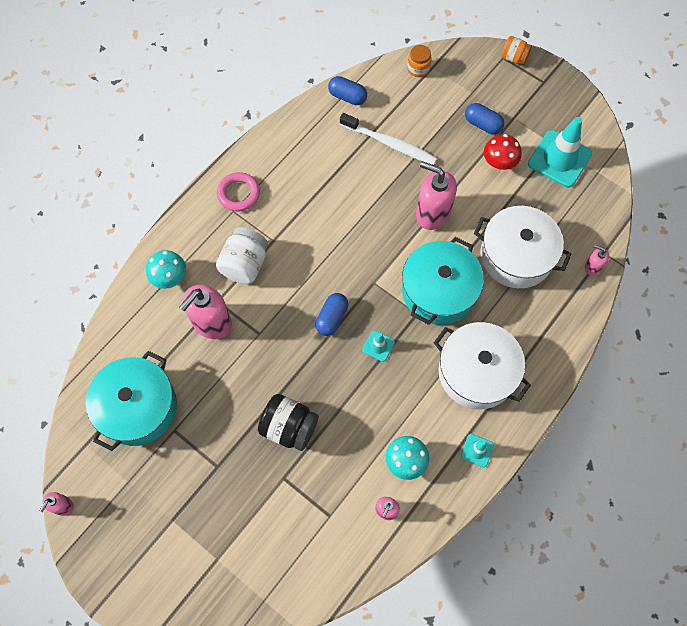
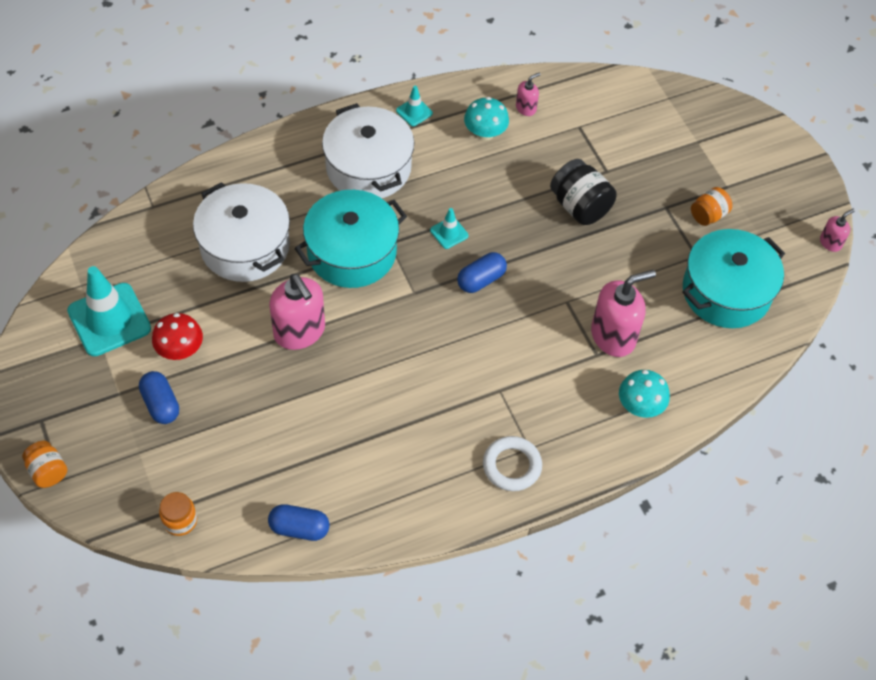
camera: 155 degrees left, 10 degrees down
(178, 478) = (708, 215): none -> orange jar
(239, 194) = (512, 466): pink ring -> white ring
(245, 264) = (546, 379): white jar -> none
(347, 97) = (299, 528): blue capsule -> blue capsule turned 45 degrees counterclockwise
(390, 144) = (289, 437): white toothbrush -> none
(592, 267) = (177, 199): pink soap dispenser -> none

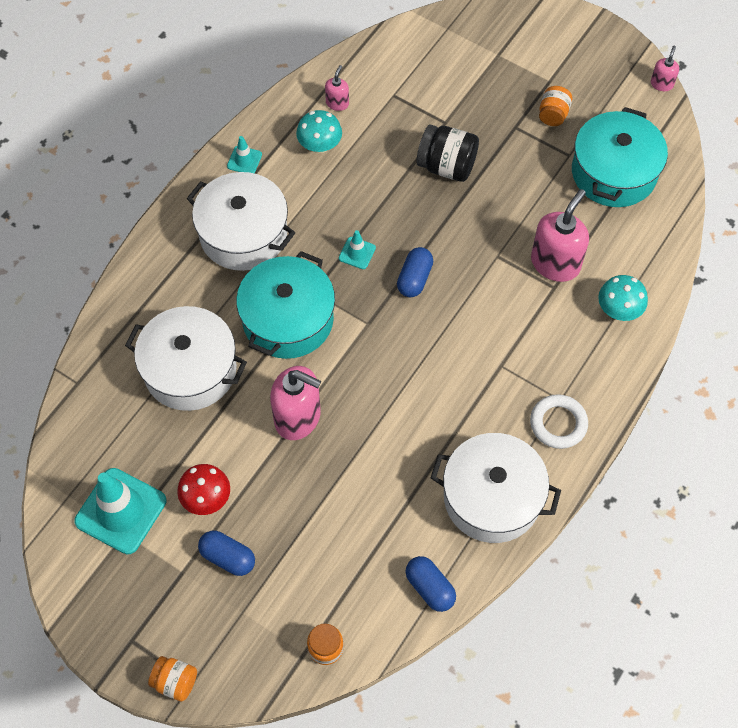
camera: 30 degrees left, 5 degrees up
(299, 528) = (430, 588): blue capsule -> blue capsule turned 75 degrees clockwise
(407, 490) = (492, 497): none -> white pot

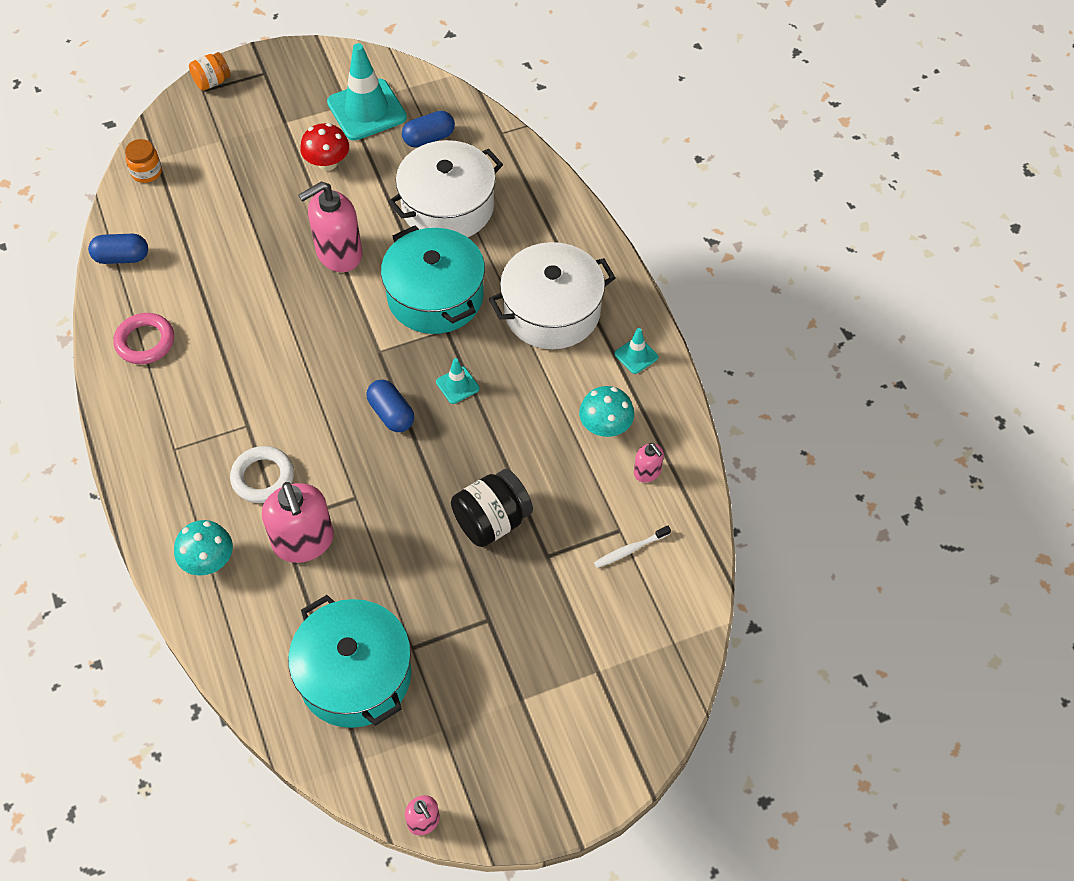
camera: 125 degrees right, 5 degrees down
(228, 557) = (269, 152): blue capsule -> blue capsule (429, 138)
(403, 82) = (630, 550): none -> white toothbrush
(492, 497) = (145, 342): white pot -> pink ring
(553, 114) = (474, 669): orange jar -> none
(558, 423) = (156, 432): white ring -> white ring (263, 477)

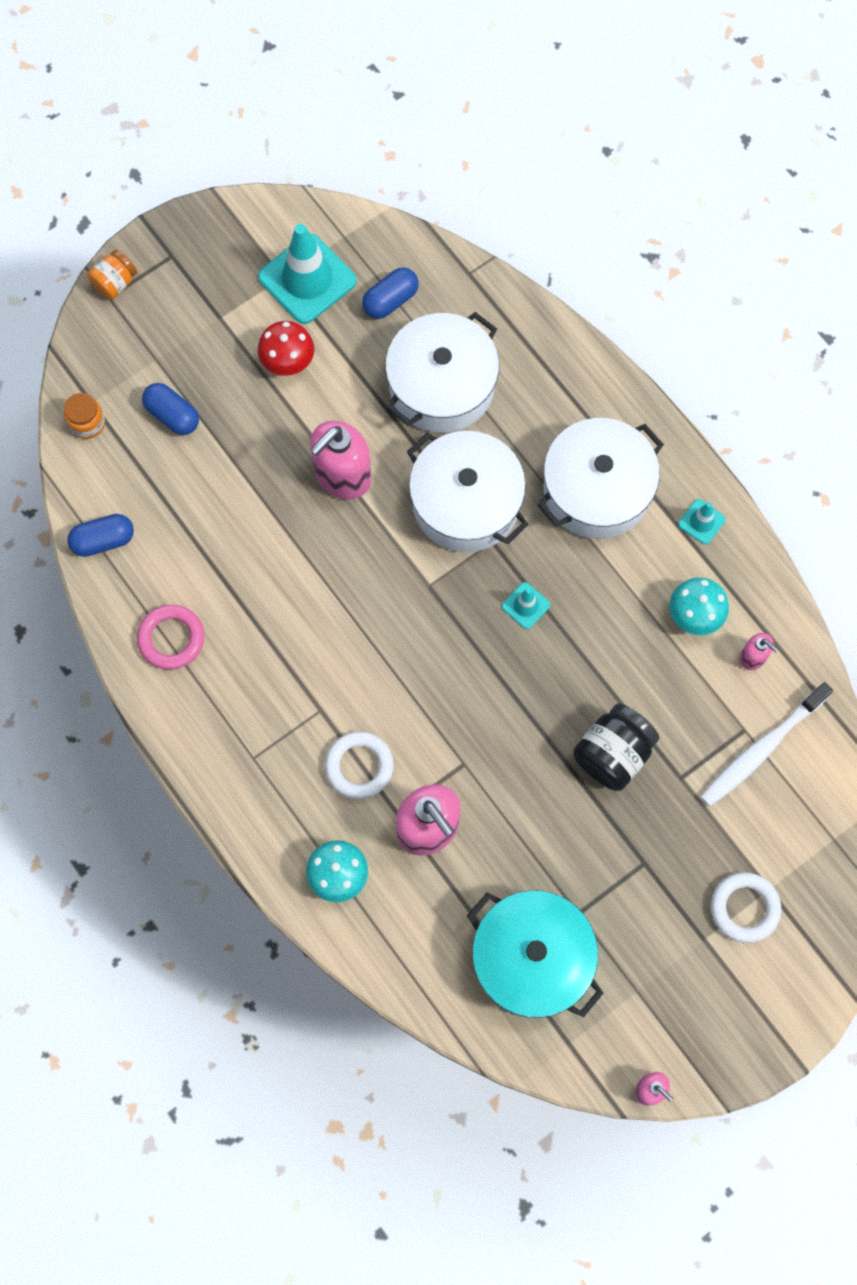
camera: 15 degrees left, 15 degrees up
(391, 414) = (467, 657): blue capsule -> blue capsule (172, 415)
(435, 296) = (466, 503): turquoise pot -> white pot
(569, 682) = (744, 908): none -> white ring
(630, 550) = (761, 749): white toothbrush -> white toothbrush, size x1.94

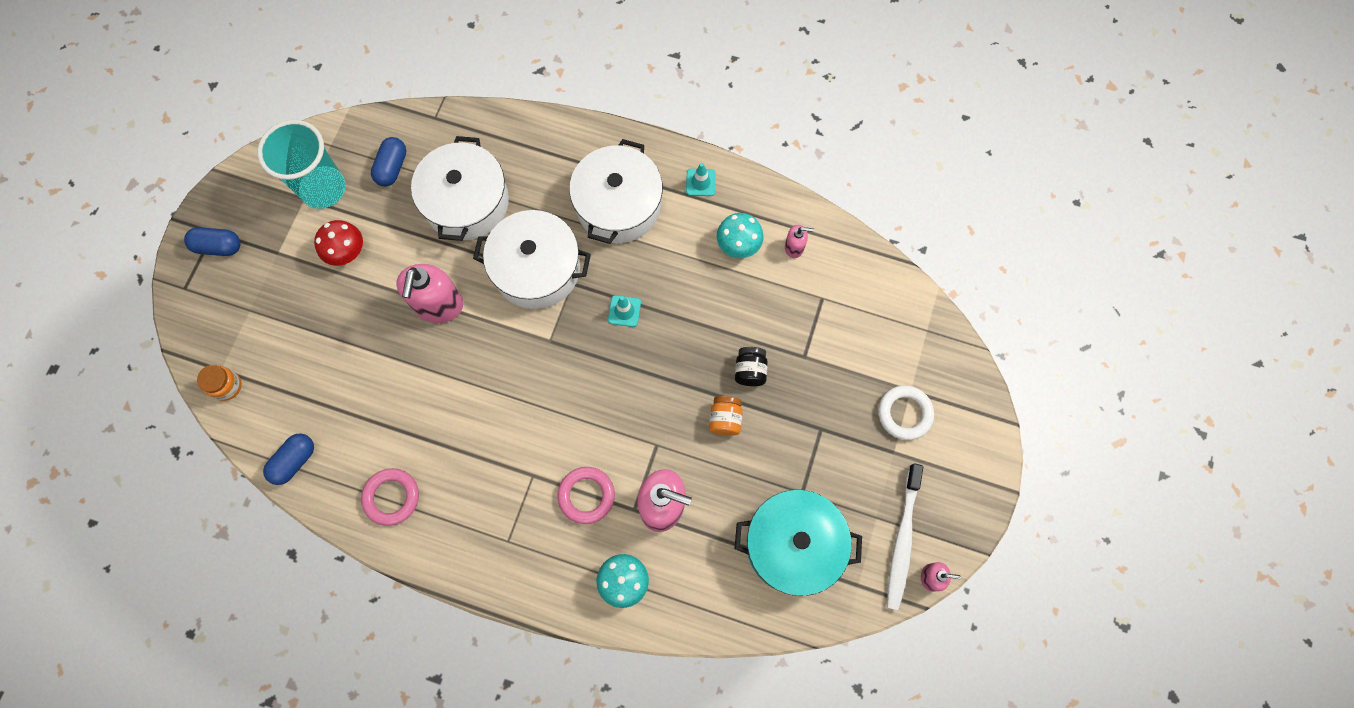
camera: 35 degrees left, 0 degrees up
(115, 283) = (183, 276): orange jar -> orange jar (725, 419)
(172, 415) = (287, 341): blue capsule -> blue capsule (219, 246)
(307, 279) = (323, 189): turquoise traffic cone -> turquoise cup
(359, 766) = (586, 495): white ring -> pink ring
(612, 754) = (750, 371): black jar -> black jar, size x0.62
(761, 749) = (841, 303): white toothbrush -> white toothbrush (902, 540)

